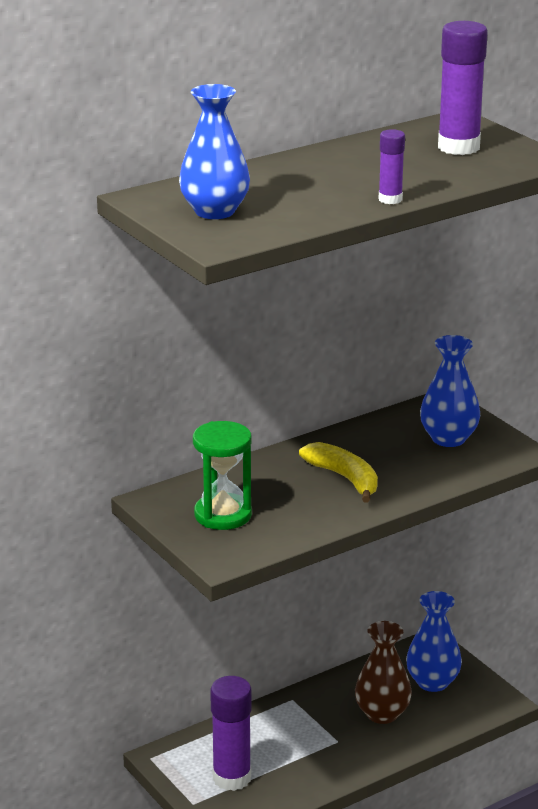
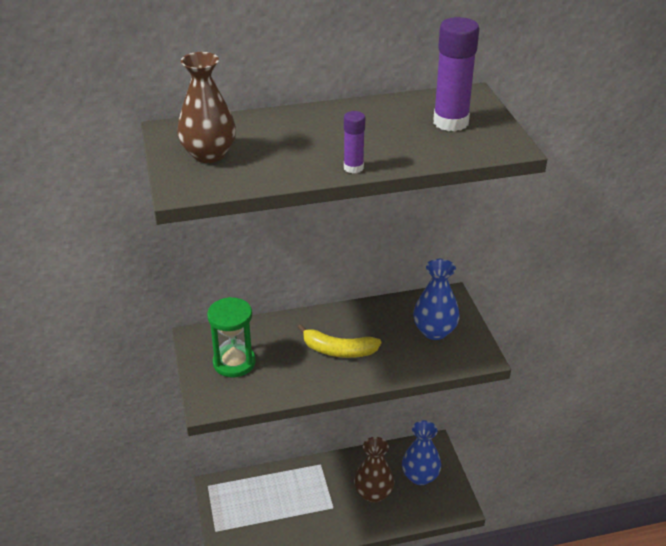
camera: 20 degrees right, 10 degrees up
(215, 211) = (209, 154): blue vase -> brown vase
(232, 778) = (250, 517): purple glue stick -> none
(345, 478) = (338, 350): yellow banana -> yellow banana turned 120 degrees clockwise

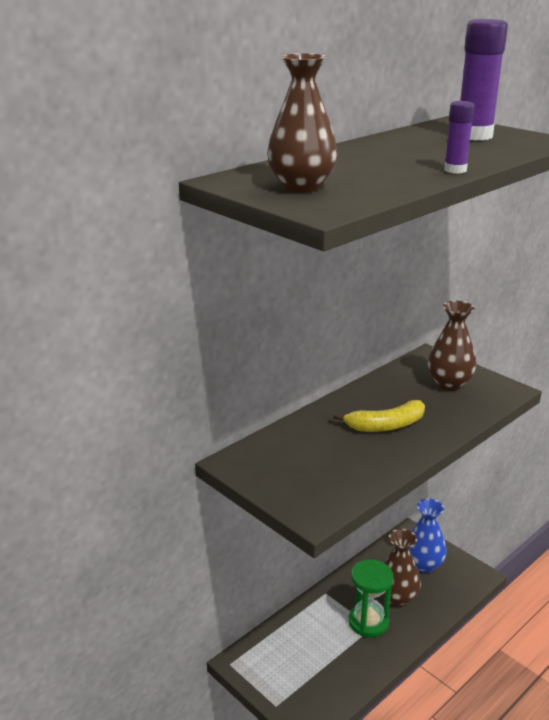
camera: 30 degrees left, 10 degrees down
(234, 362) = (298, 470): green hourglass -> green hourglass (368, 622)
(434, 331) = (449, 384): blue vase -> brown vase

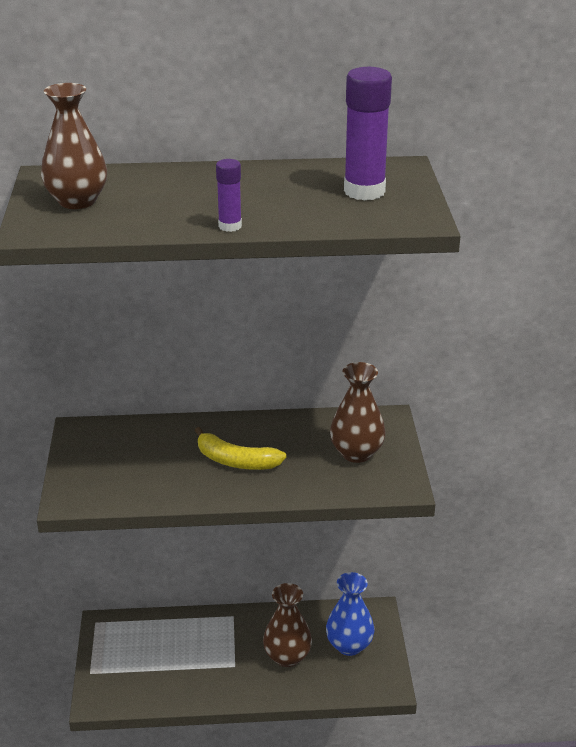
camera: 40 degrees right, 5 degrees up
(368, 622) = (237, 660): green hourglass -> none

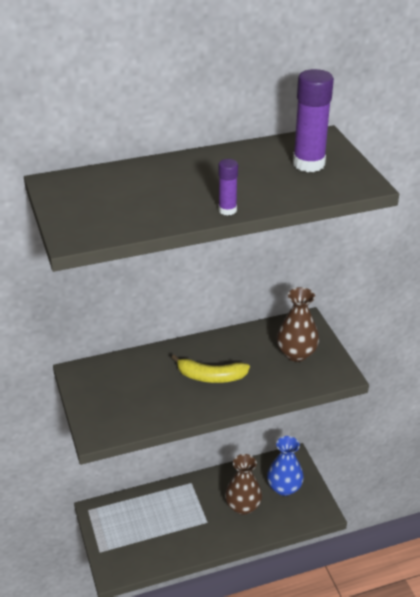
camera: 15 degrees left, 5 degrees up
(77, 201) = (93, 204): brown vase -> none

